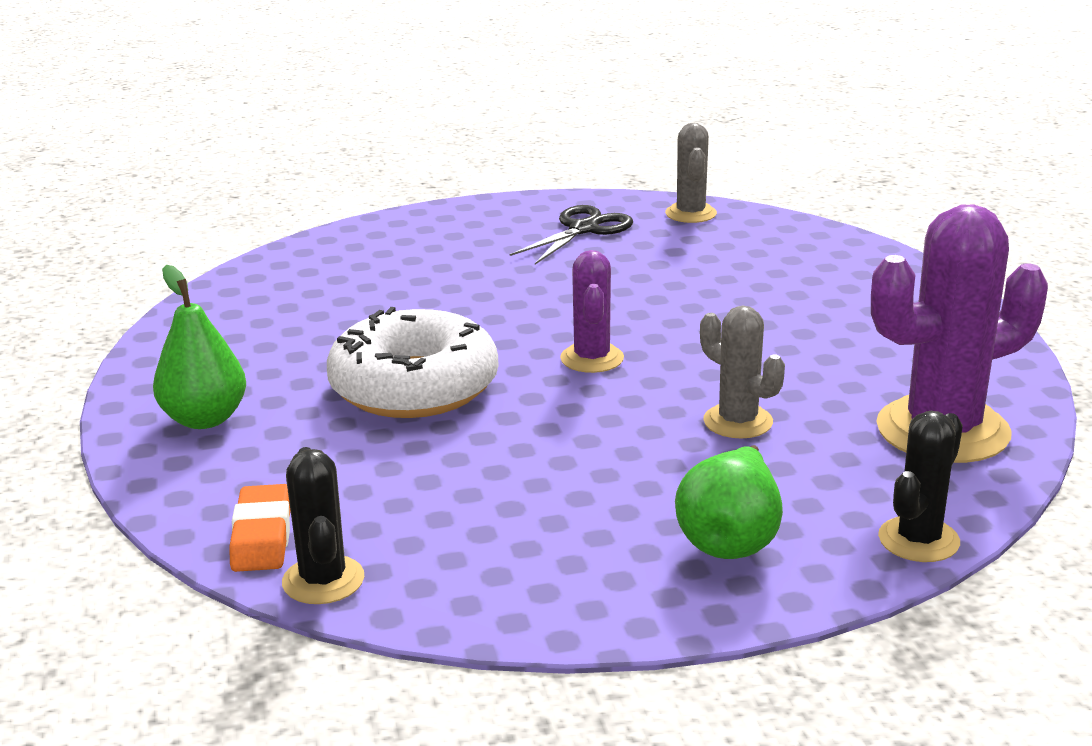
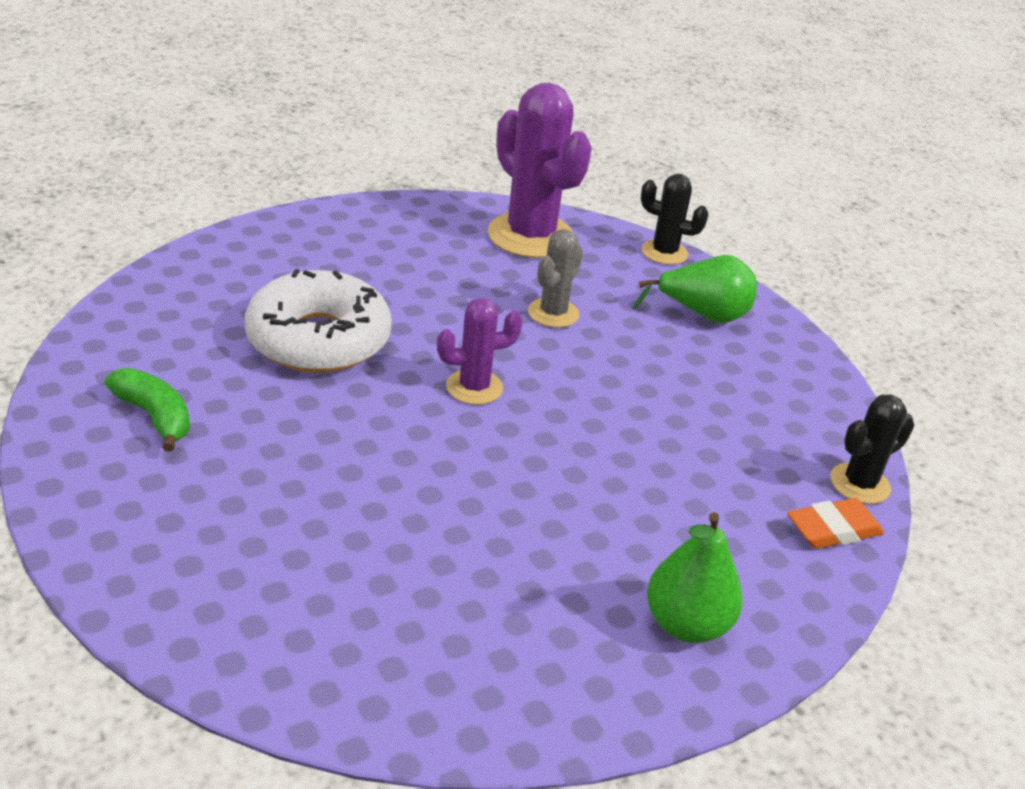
camera: 110 degrees left, 10 degrees up
(414, 386) = (565, 487): white donut -> white donut (318, 339)
(583, 229) = (155, 416): black scissors -> green banana
(691, 213) = (110, 344): grey cactus -> none

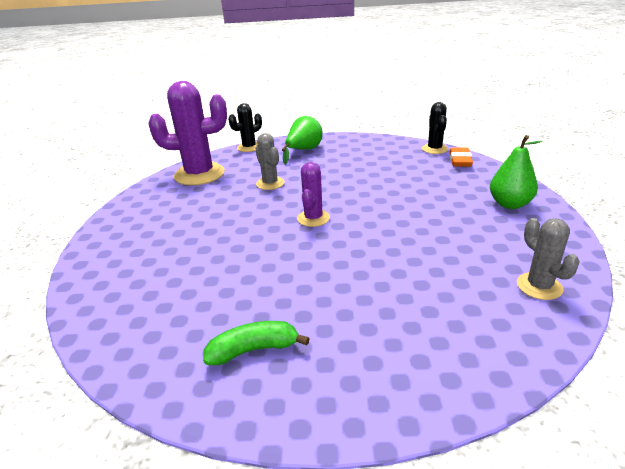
camera: 55 degrees left, 5 degrees down
(318, 339) = (227, 260): white donut -> none
(418, 680) = (539, 286): none -> grey cactus

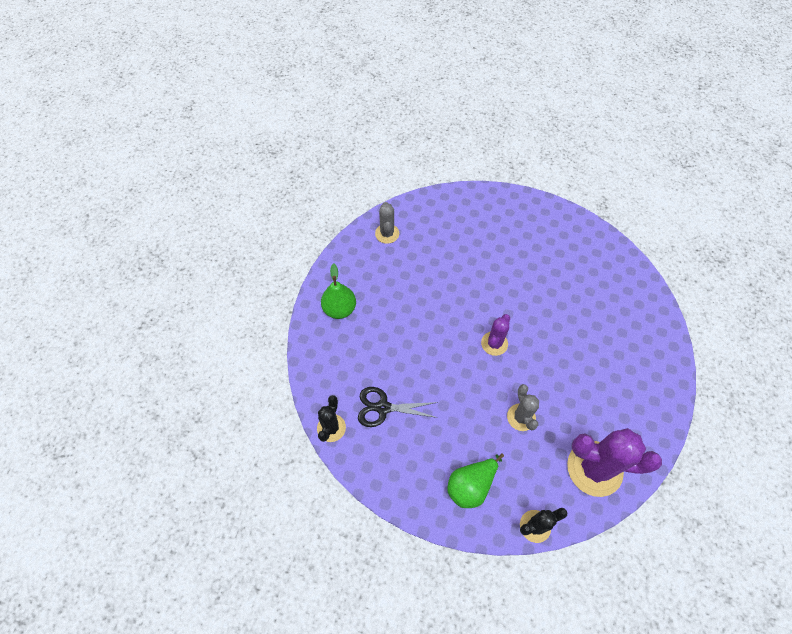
camera: 165 degrees left, 30 degrees up
(253, 350) = (552, 240): green banana -> none
(401, 164) = (383, 407): none -> black scissors
(460, 160) = (325, 392): orange eraser -> none

